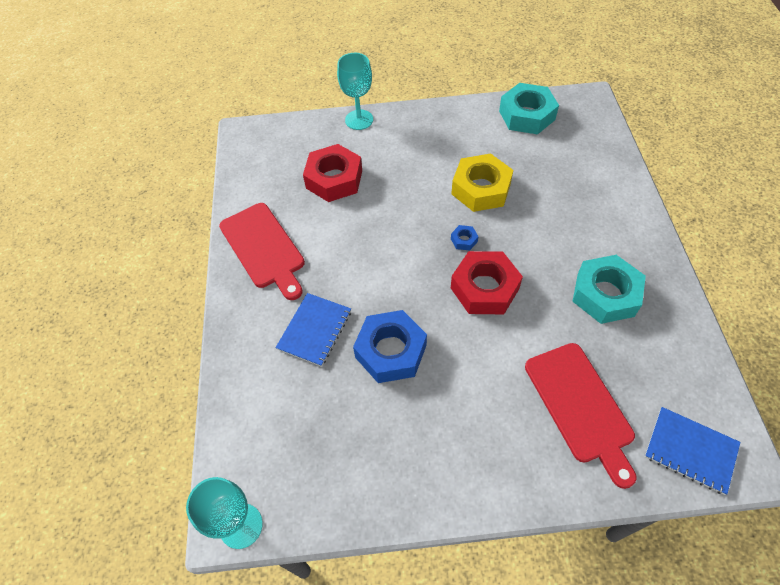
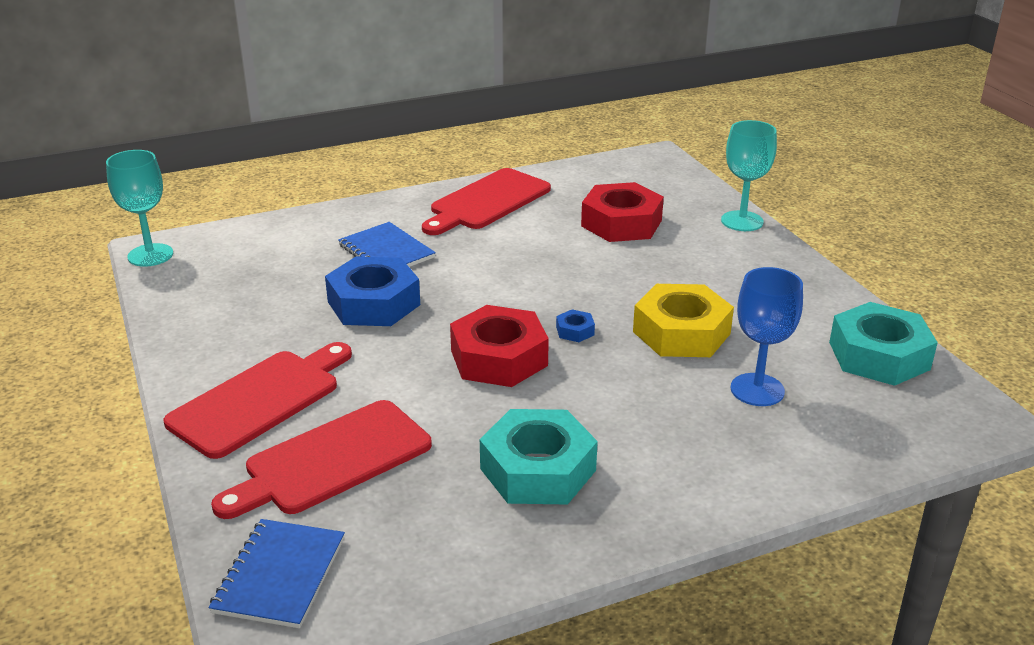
camera: 70 degrees right, 25 degrees down
(314, 330) = (386, 251): blue notebook -> blue notebook turned 45 degrees clockwise
(501, 446) = (260, 400): none -> red cutting board
(547, 174) = (757, 390): none -> blue goblet

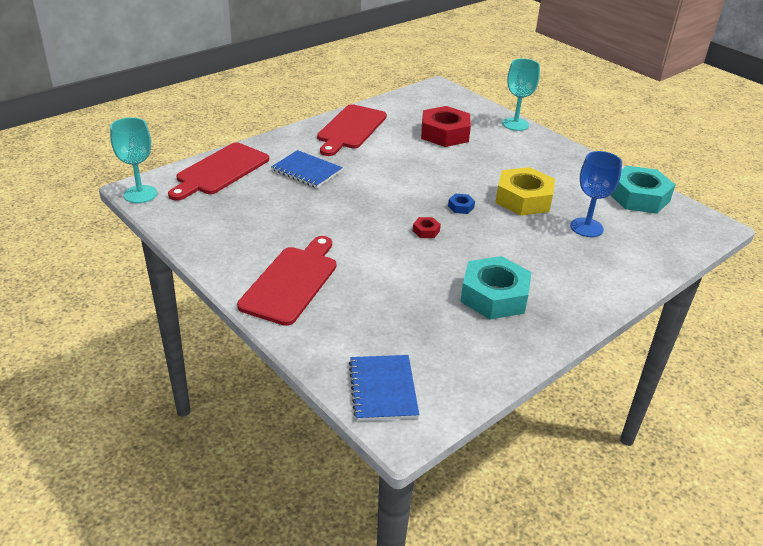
camera: 20 degrees left, 5 degrees up
(331, 460) = (366, 313): red cutting board -> red cutting board (220, 171)
(373, 303) = (322, 207): blue nut -> none
(499, 358) = (426, 231): red nut -> red nut, size x0.42

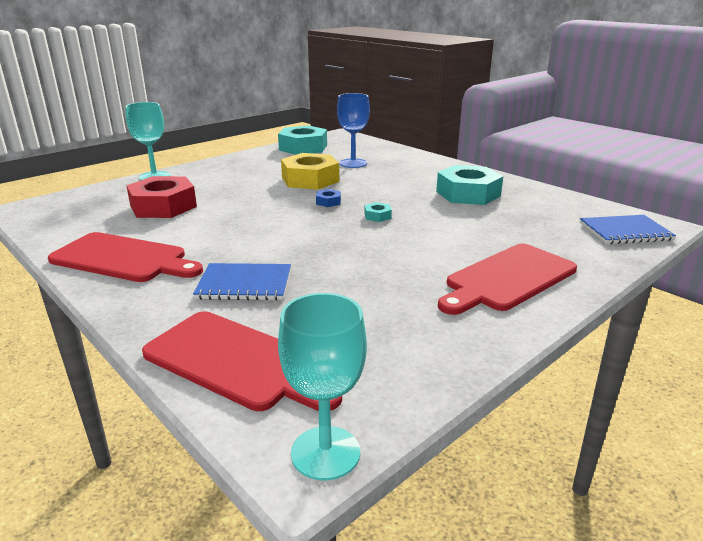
camera: 90 degrees left, 10 degrees down
(291, 282) = (508, 279): red cutting board -> red cutting board turned 60 degrees counterclockwise
(306, 171) = (244, 284): blue notebook -> blue notebook turned 60 degrees clockwise
(426, 231) = (377, 216): red nut -> turquoise nut

